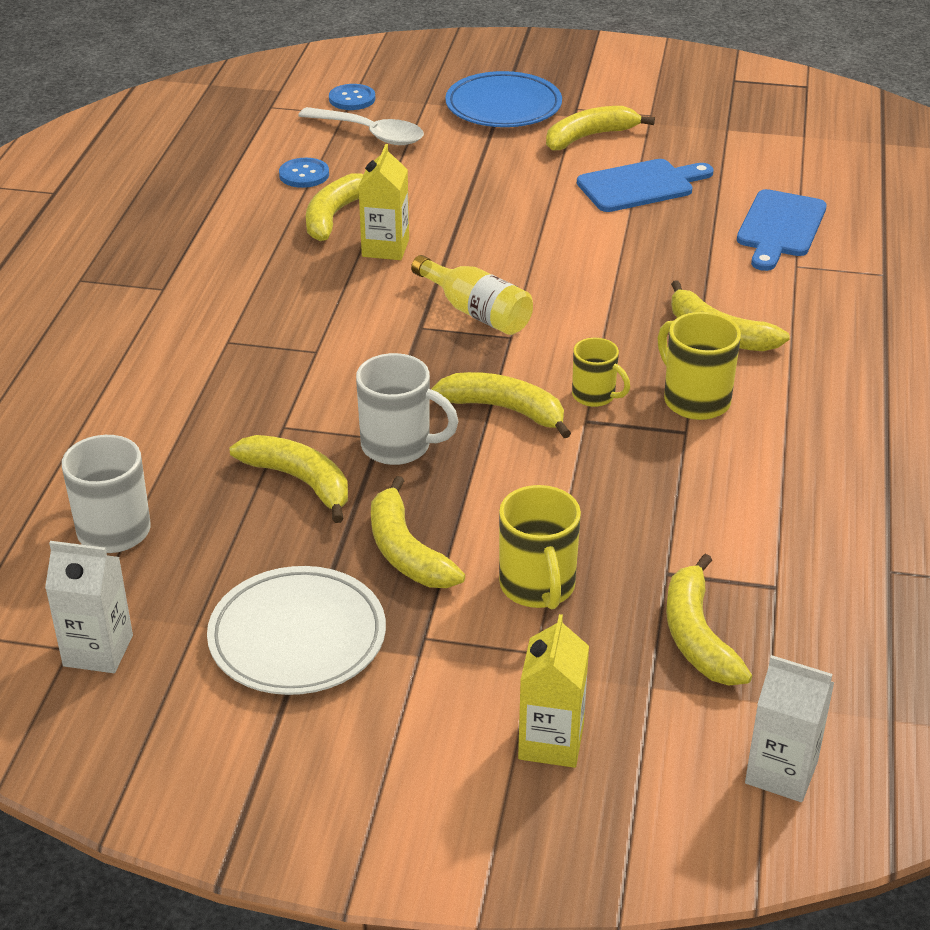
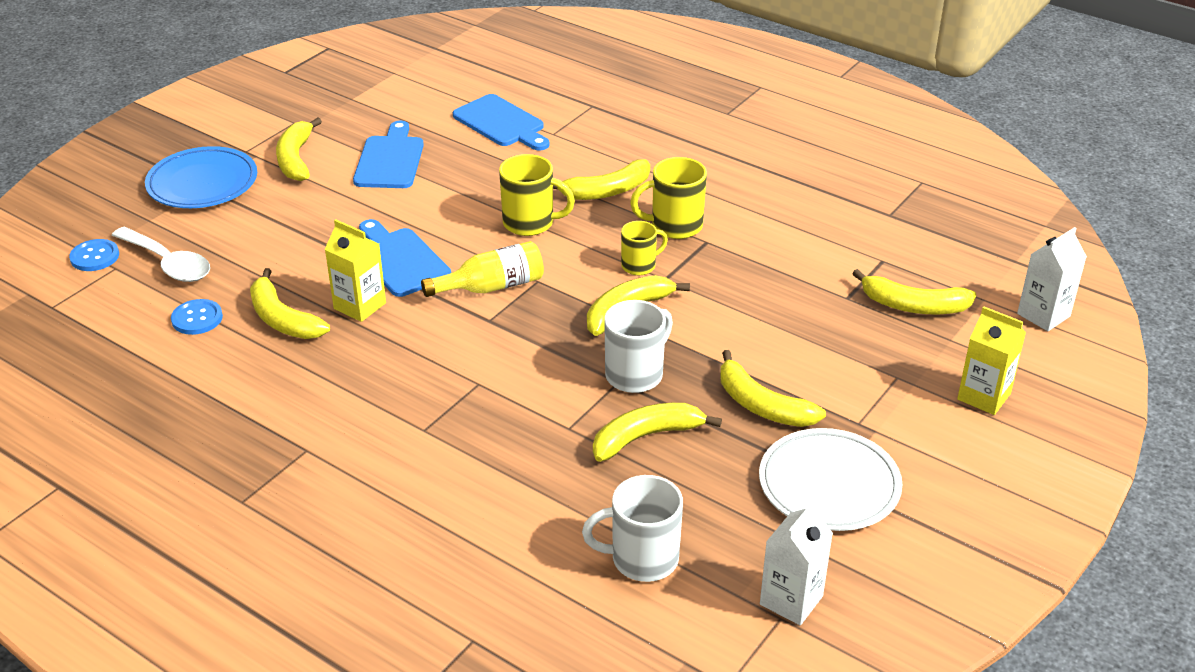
camera: 65 degrees left, 0 degrees up
(370, 134) = (168, 263): white spoon -> white spoon turned 75 degrees clockwise
(406, 551) = (762, 405): yellow banana -> yellow banana turned 45 degrees clockwise
(475, 246) = (399, 260): none -> blue cutting board
(538, 587) = (833, 356): yellow mug -> yellow mug (530, 223)

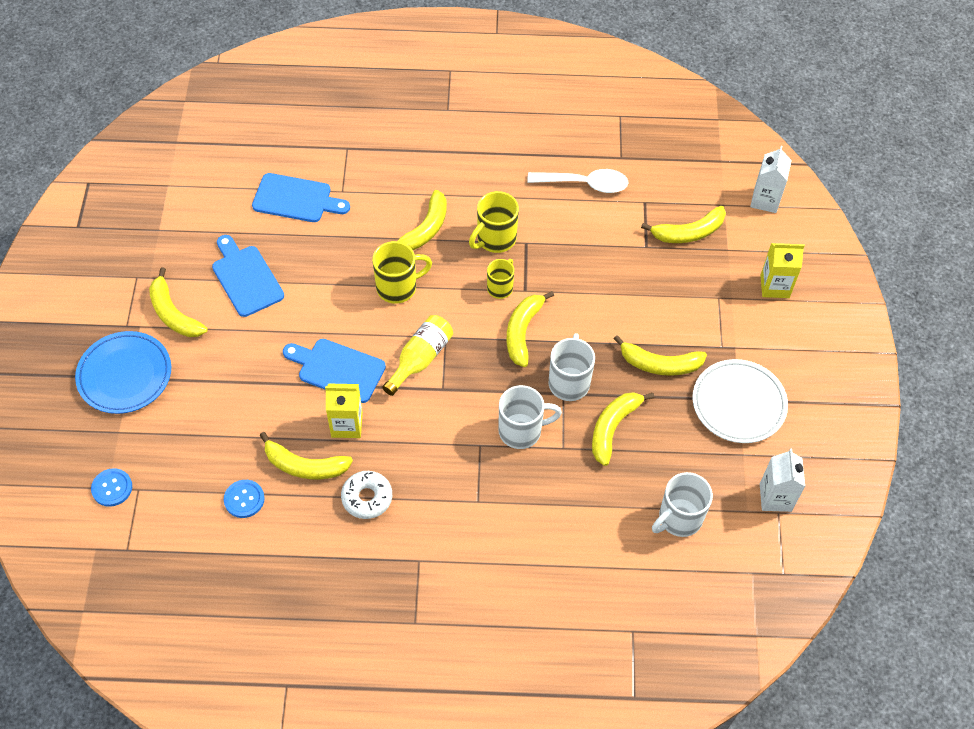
camera: 35 degrees left, 20 degrees up
(168, 263) = (174, 463): white spoon -> white spoon (585, 184)
(313, 372) = (367, 498): none -> white donut
(537, 392) = (521, 431): none -> white mug

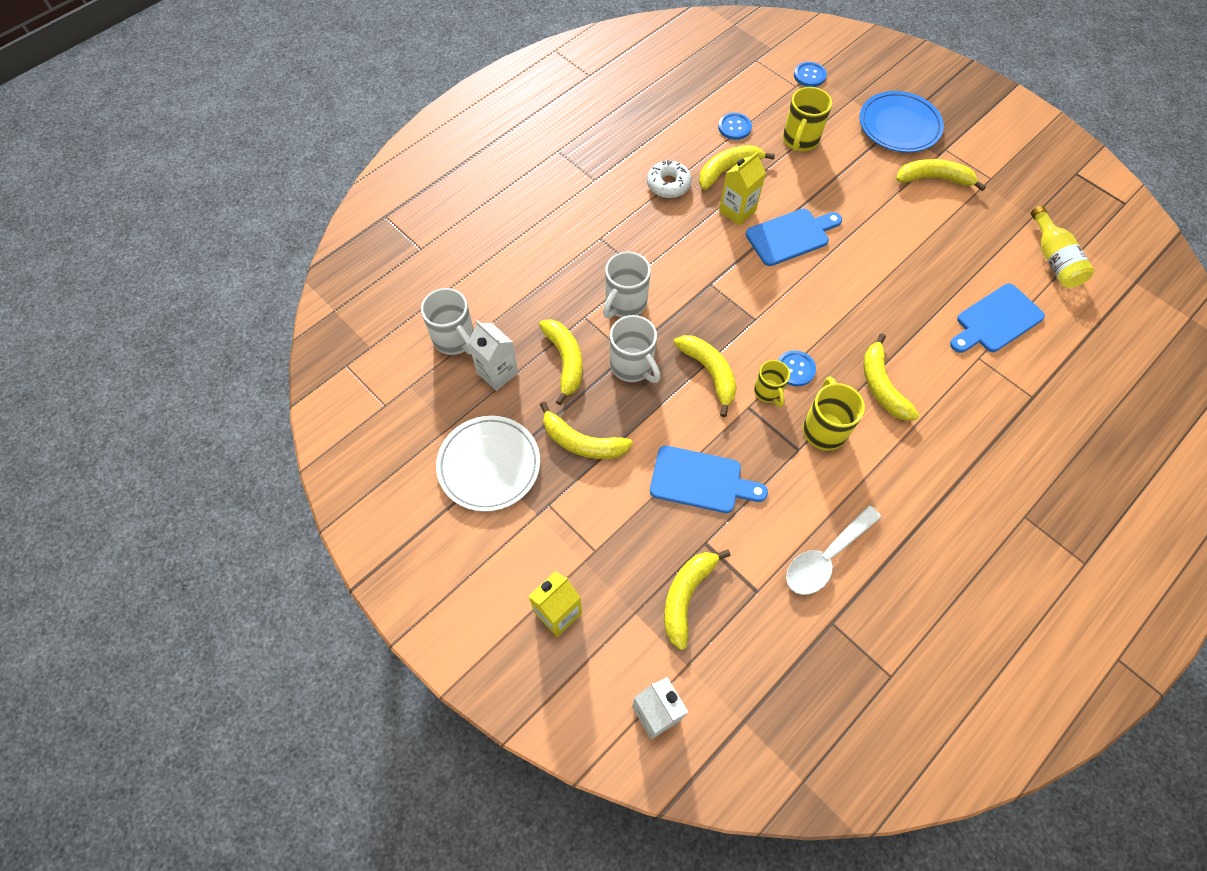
camera: 135 degrees right, 5 degrees up
(246, 278) = (933, 237): blue cutting board -> blue cutting board (700, 480)
(398, 287) = (834, 324): yellow mug -> yellow mug (800, 140)
(420, 359) = (750, 289): yellow bottle -> yellow bottle (1053, 259)
(464, 285) = (795, 369): none -> blue button
(660, 364) = (582, 442): yellow banana -> yellow banana turned 120 degrees counterclockwise
(679, 518) = (455, 339): white mug -> white mug turned 135 degrees clockwise
(775, 497) = (396, 415): white carton -> white carton (497, 373)

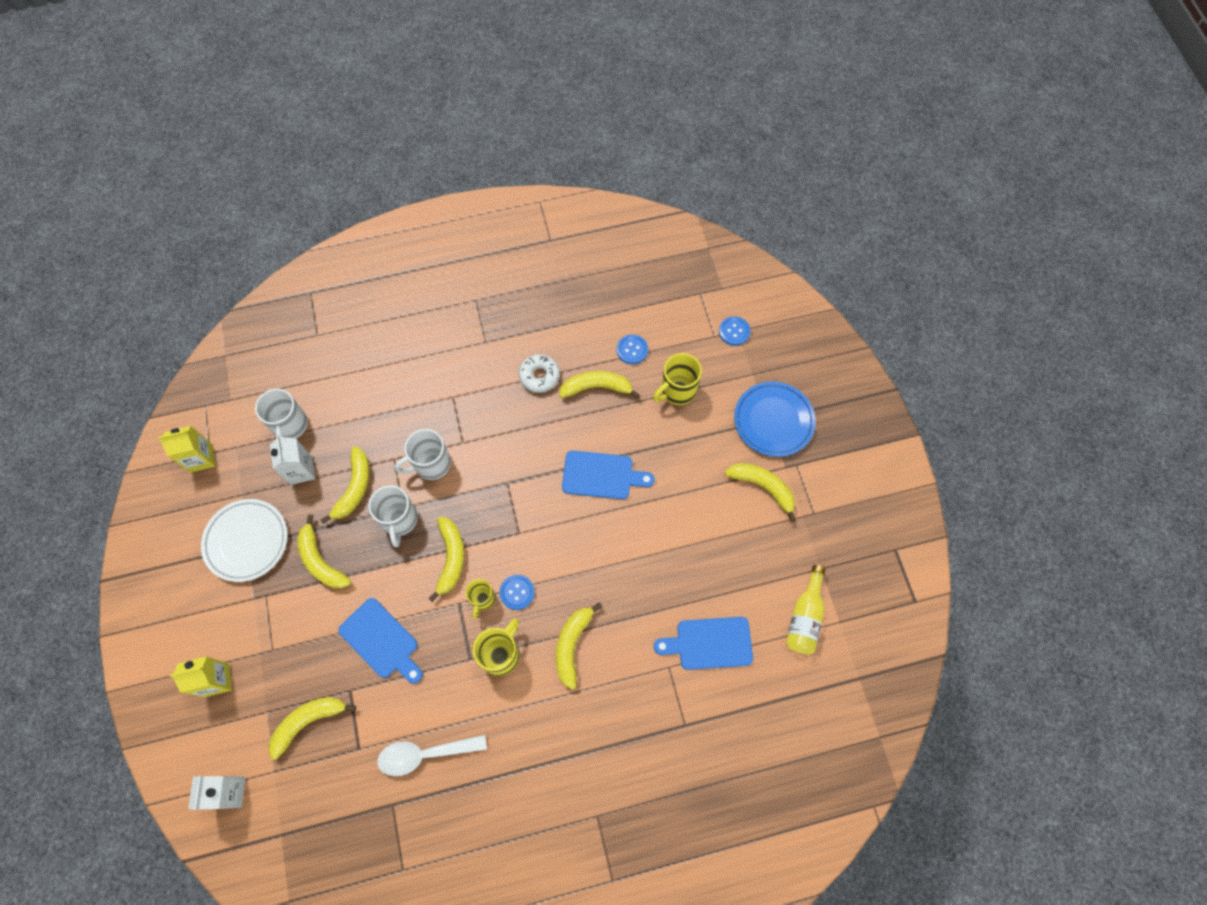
camera: 30 degrees right, 5 degrees up
(737, 211) = (576, 429): yellow carton -> yellow carton (201, 458)

